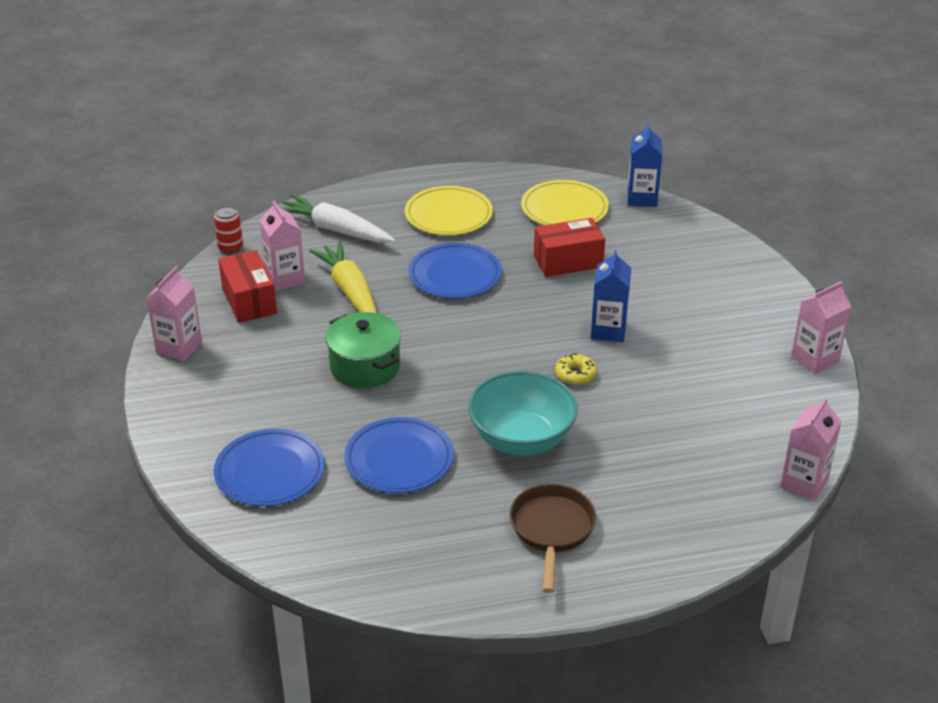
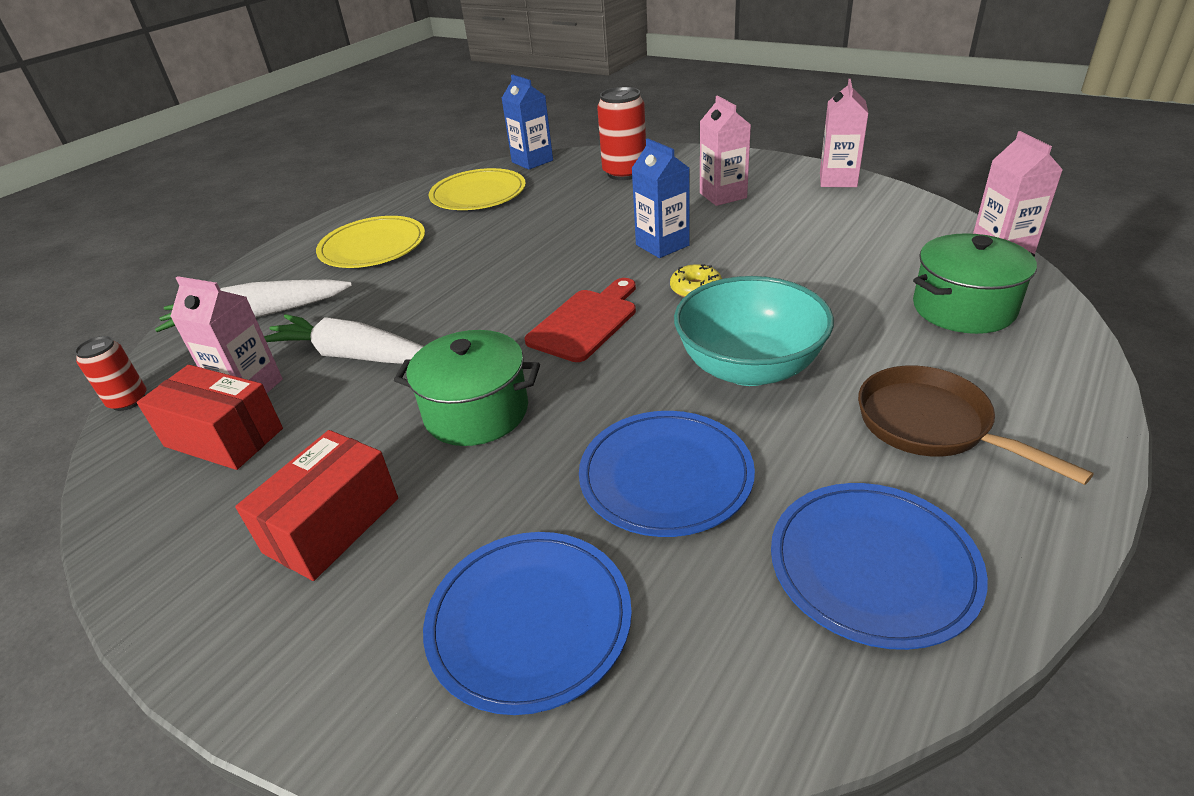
camera: 40 degrees left, 0 degrees up
(179, 347) = (171, 556): pink carton -> pink carton (723, 195)
(350, 291) = (352, 356): yellow carrot -> white carrot
(455, 274) = (451, 283): blue plate -> blue plate (873, 565)
(485, 353) = (586, 322): none -> red cutting board
(568, 261) = (542, 222): red box -> red box (332, 525)
(684, 252) = (624, 173): none -> red can
(696, 495) = (963, 308): none -> green pot

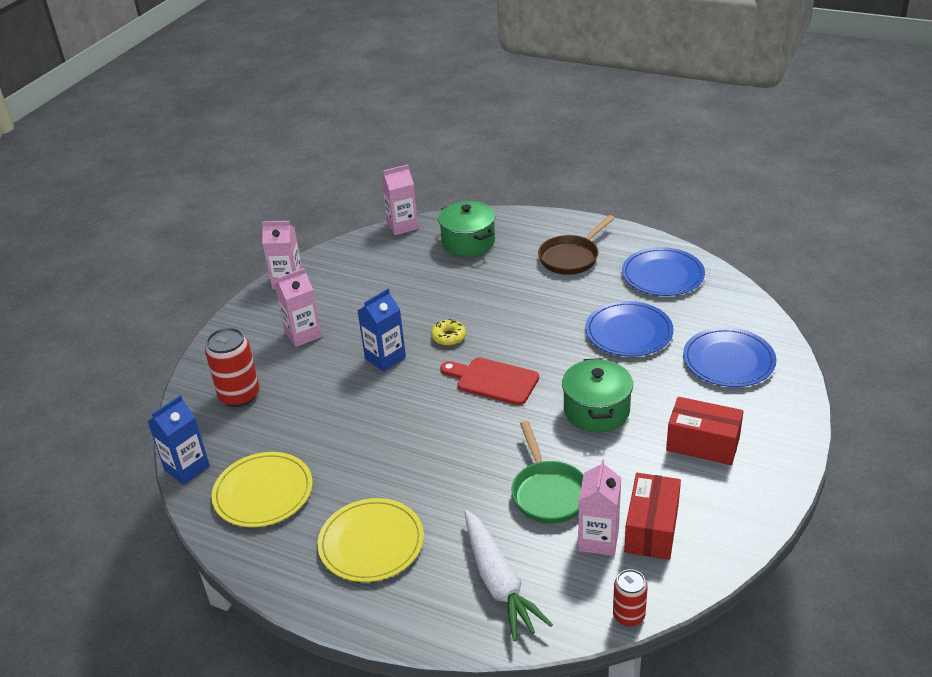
camera: 100 degrees left, 0 degrees up
(352, 356) = (548, 493): white carrot -> green pan
(749, 367) = (534, 311): turquoise bowl -> none

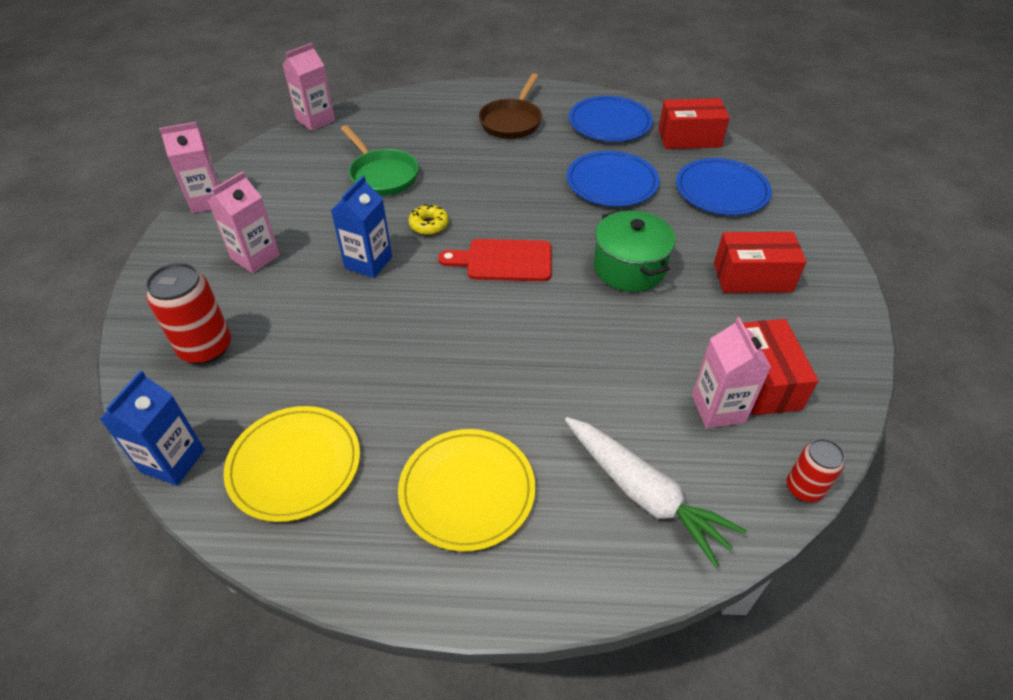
camera: 25 degrees left, 10 degrees up
(468, 242) = (397, 125): green pot -> none
(548, 493) = (634, 370): green pan -> green pan (382, 175)
(731, 305) = (689, 138): none -> red box

